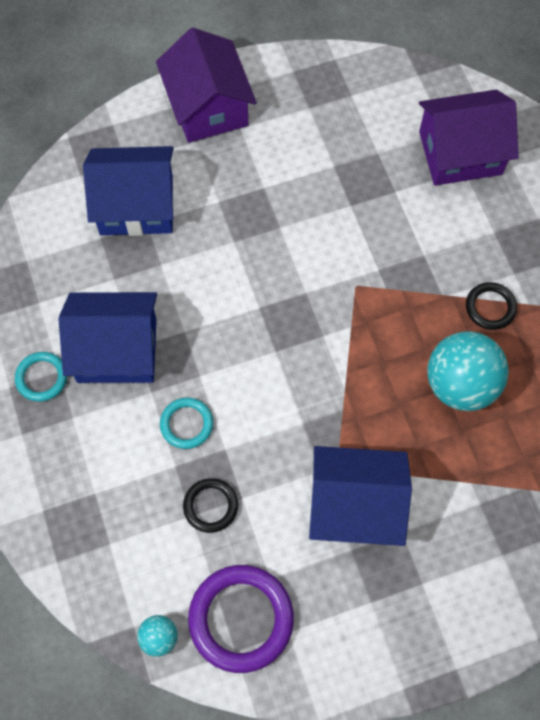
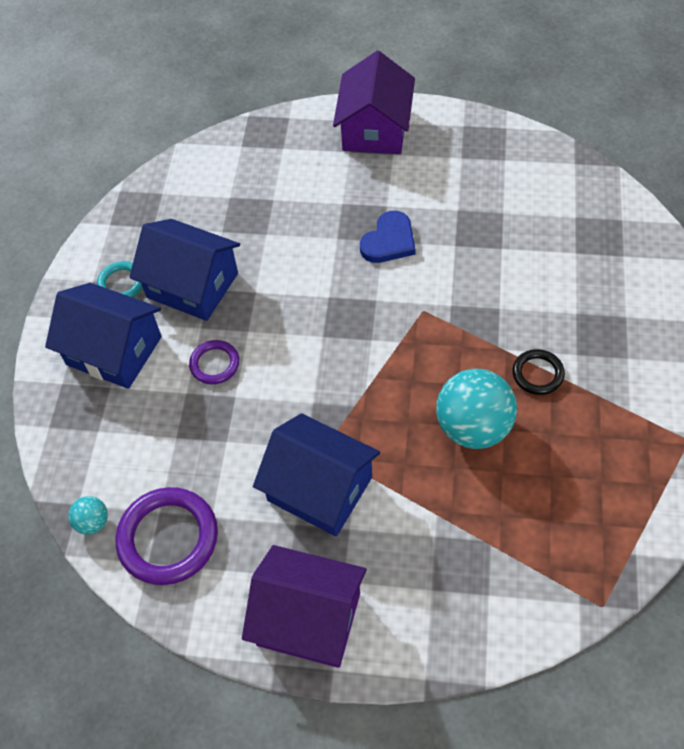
camera: 30 degrees right, 10 degrees down
(136, 205) = (272, 183): blue house -> blue house (114, 350)
(186, 424) = (214, 364): turquoise ring -> purple ring
(210, 506) = (196, 436): black ring -> none
(286, 225) = (389, 241): none -> blue heart
(460, 153) = (580, 237): purple house -> purple house (309, 619)

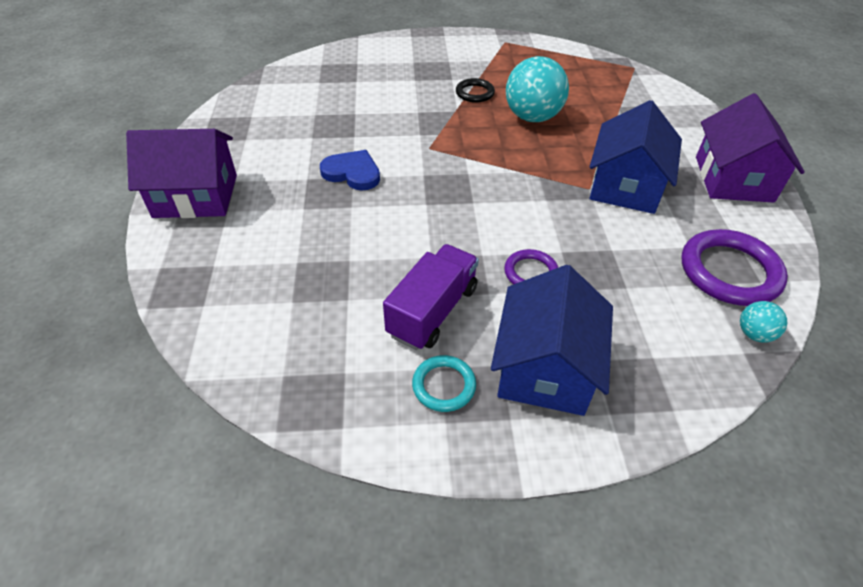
camera: 105 degrees left, 10 degrees down
(192, 285) = (433, 311): blue house -> purple truck

